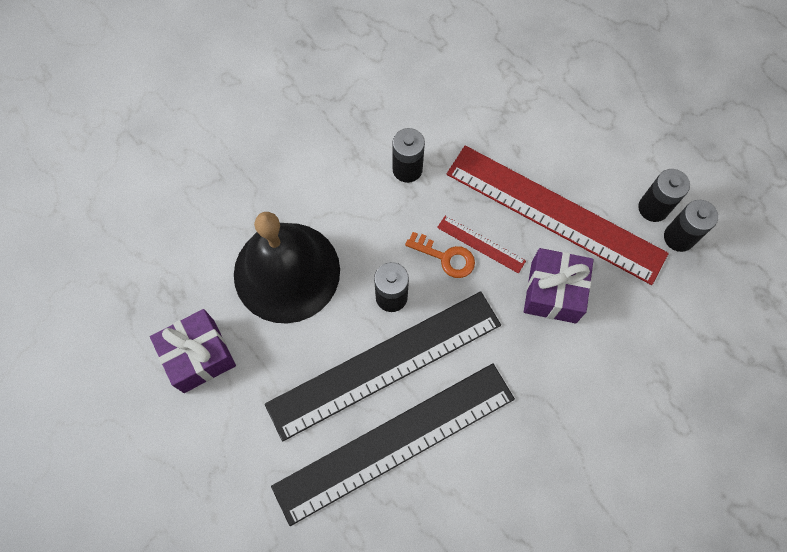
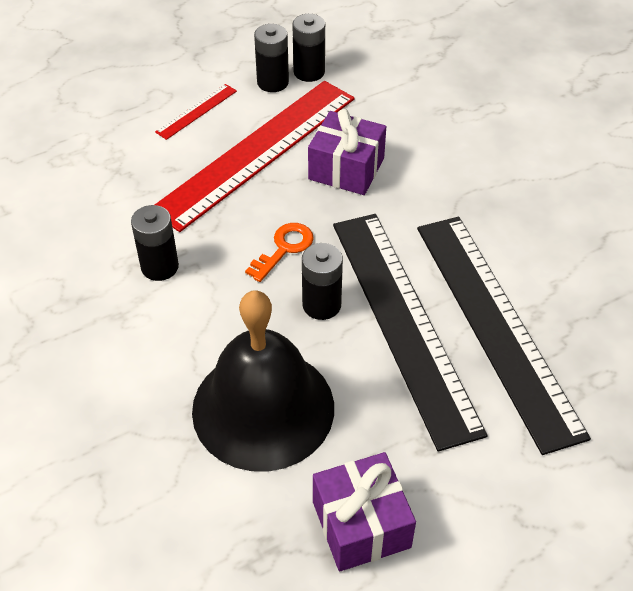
camera: 80 degrees left, 20 degrees down
(481, 244) = (276, 216): red ruler -> red ruler (196, 111)

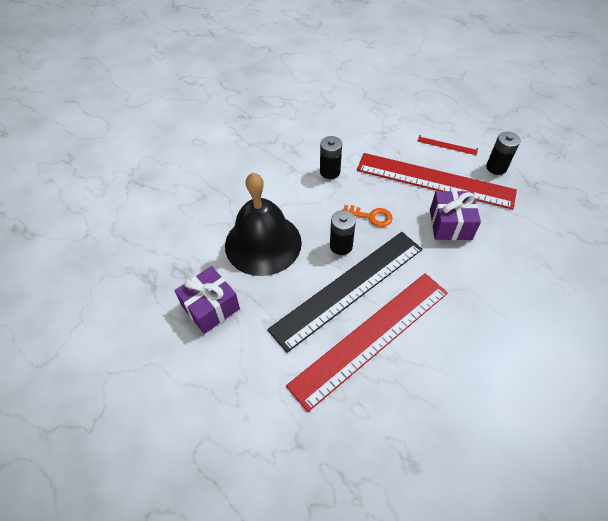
camera: 70 degrees right, 5 degrees up
(309, 72) = (519, 180): black battery -> none
(496, 325) = (371, 337): black ruler -> red ruler

